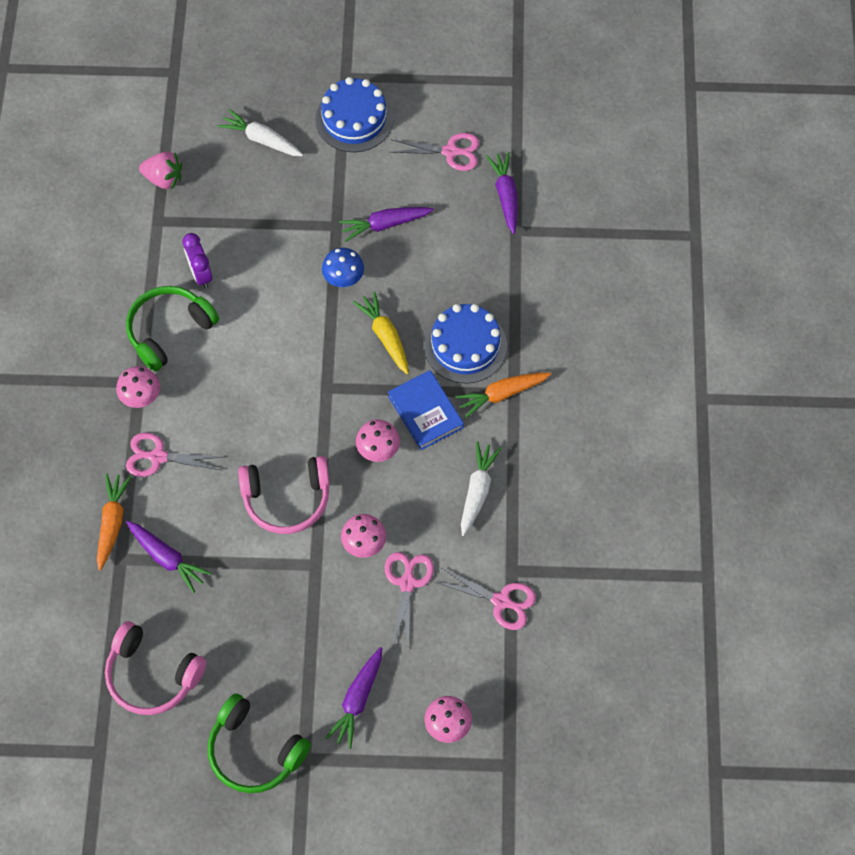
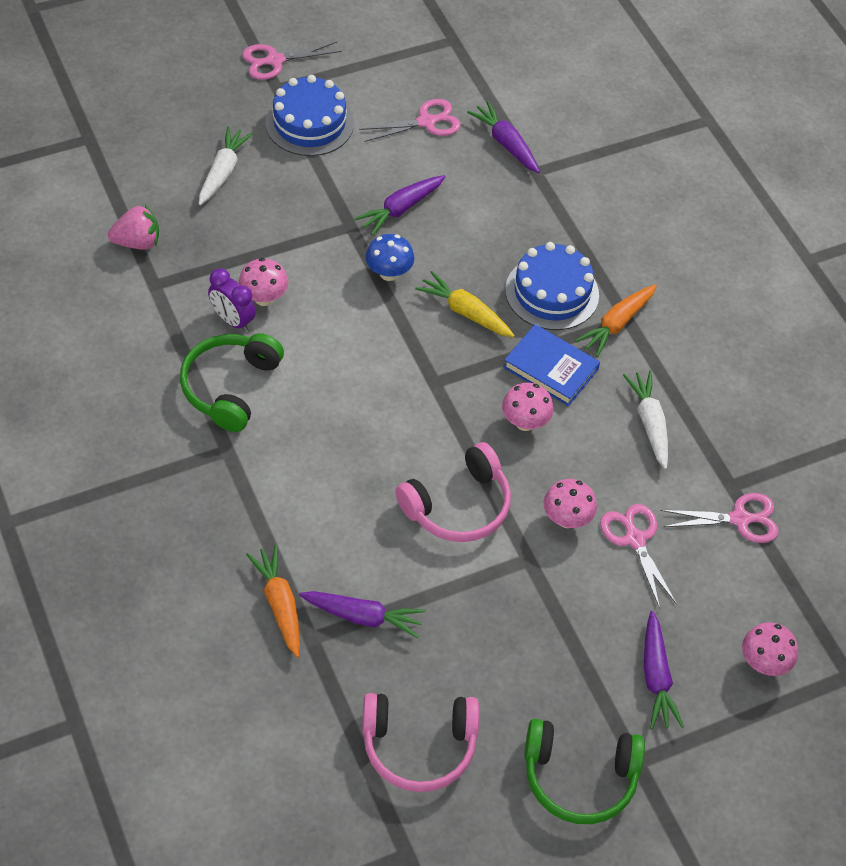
camera: 30 degrees left, 10 degrees down
(141, 397) = (237, 464): pink mushroom -> pink mushroom (264, 298)
(158, 457) = (292, 517): pink scissors -> pink scissors (275, 60)
(261, 139) = (223, 172): white carrot -> white carrot turned 105 degrees clockwise

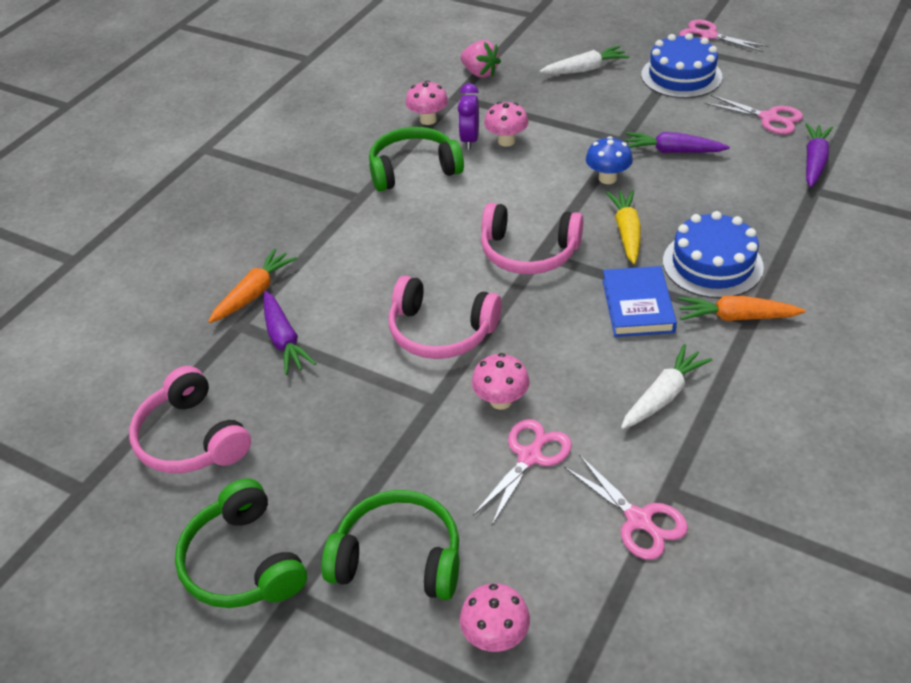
camera: 60 degrees right, 10 degrees down
(424, 387) = (528, 252): none -> pink headphones
(525, 422) = (566, 322): pink mushroom -> pink mushroom (428, 120)
(656, 677) = (398, 557): purple carrot -> green headphones

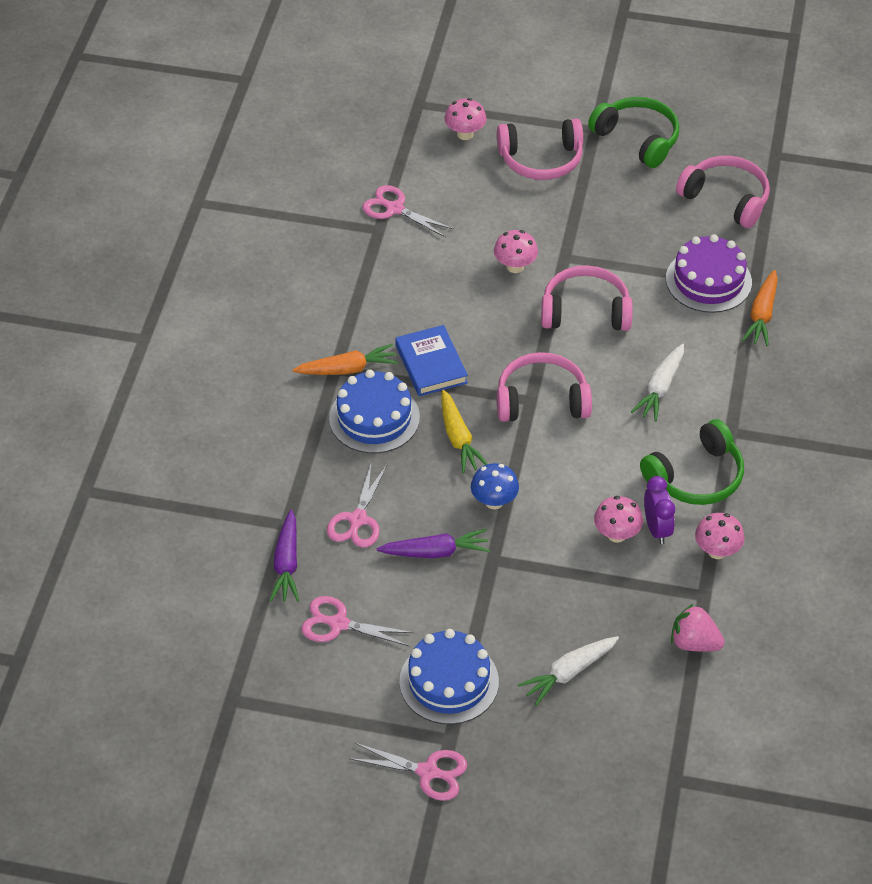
camera: 160 degrees right, 5 degrees up
(284, 340) = (708, 280): purple carrot -> purple cake
(398, 557) = (541, 160): green headphones -> pink headphones
(530, 457) = (479, 232): pink scissors -> pink scissors (358, 519)
(663, 396) = (395, 293): white carrot -> white carrot (660, 388)

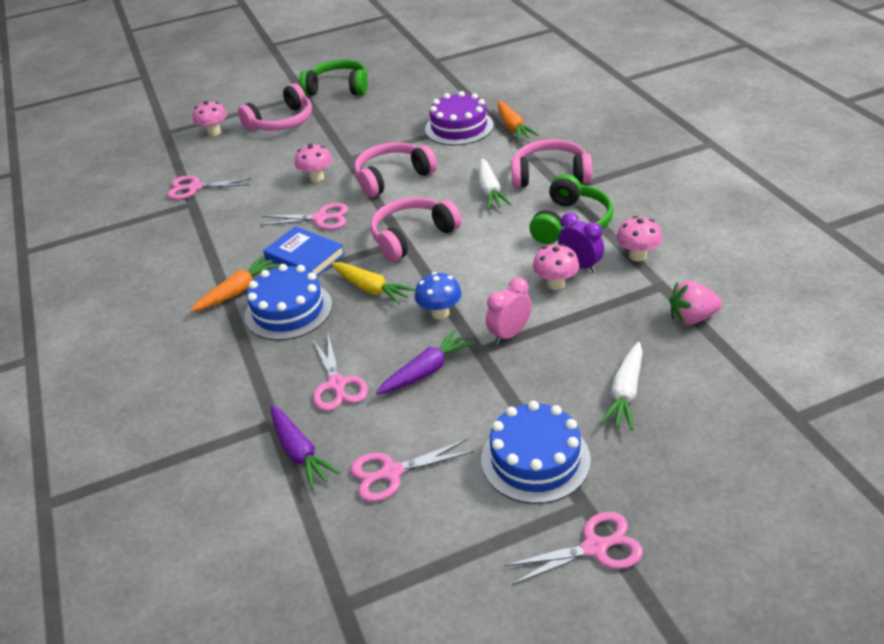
camera: 30 degrees left, 10 degrees down
(478, 324) = (320, 218): none -> pink scissors
(531, 560) = (509, 334): none -> pink clock
(726, 198) = (426, 89): pink headphones -> pink headphones (550, 175)

